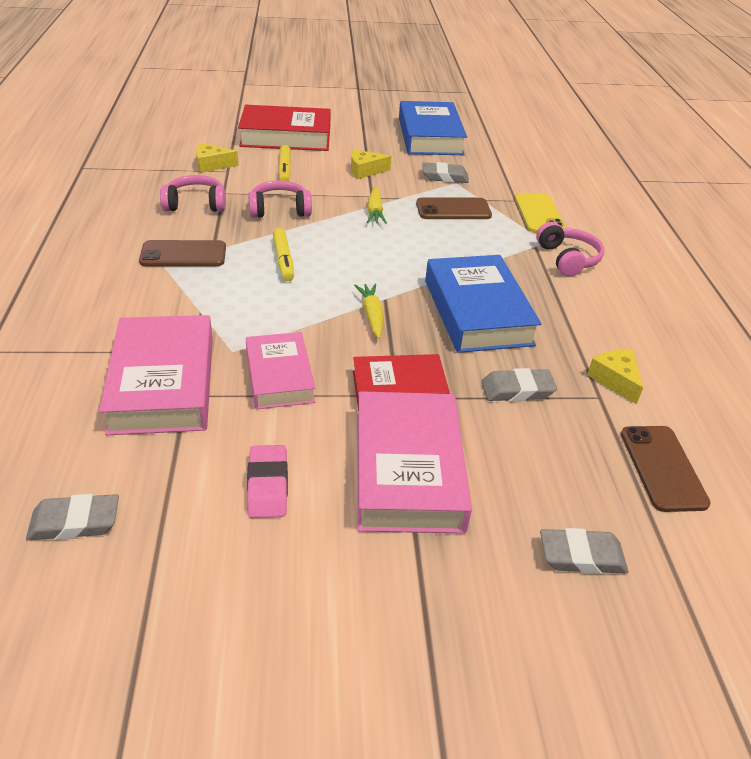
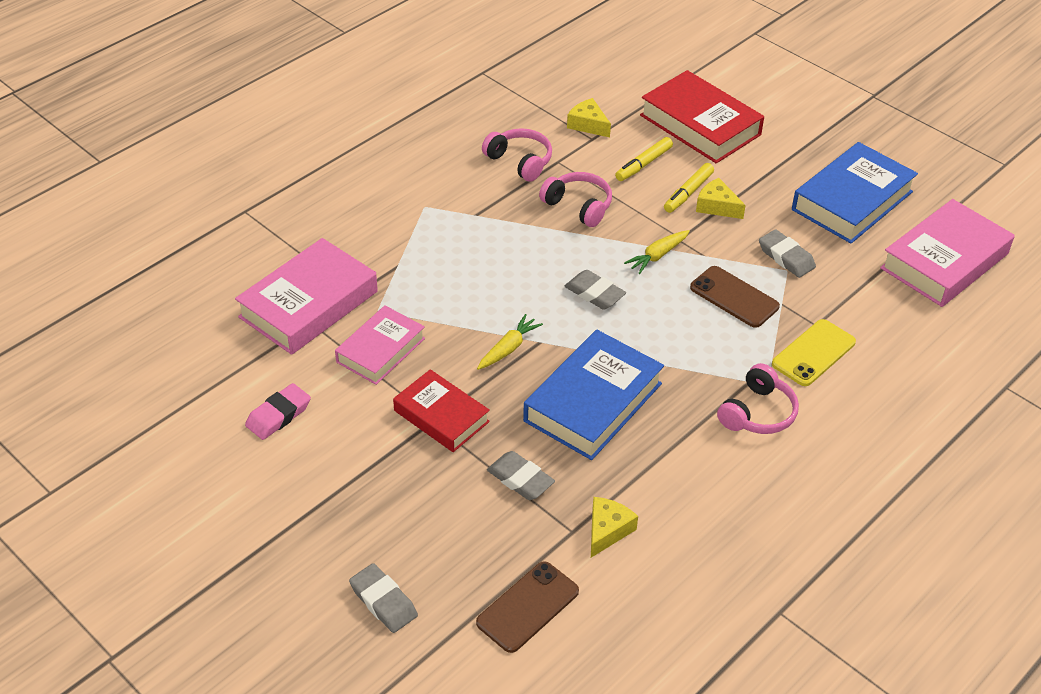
camera: 50 degrees right, 5 degrees up
(75, 522) = (166, 359): grey eraser -> grey eraser (594, 293)
(183, 254) = (449, 206): brown phone -> none
(283, 260) = (513, 257): yellow marker -> yellow marker (688, 193)
(408, 470) = (366, 470): pink book -> pink book (944, 261)

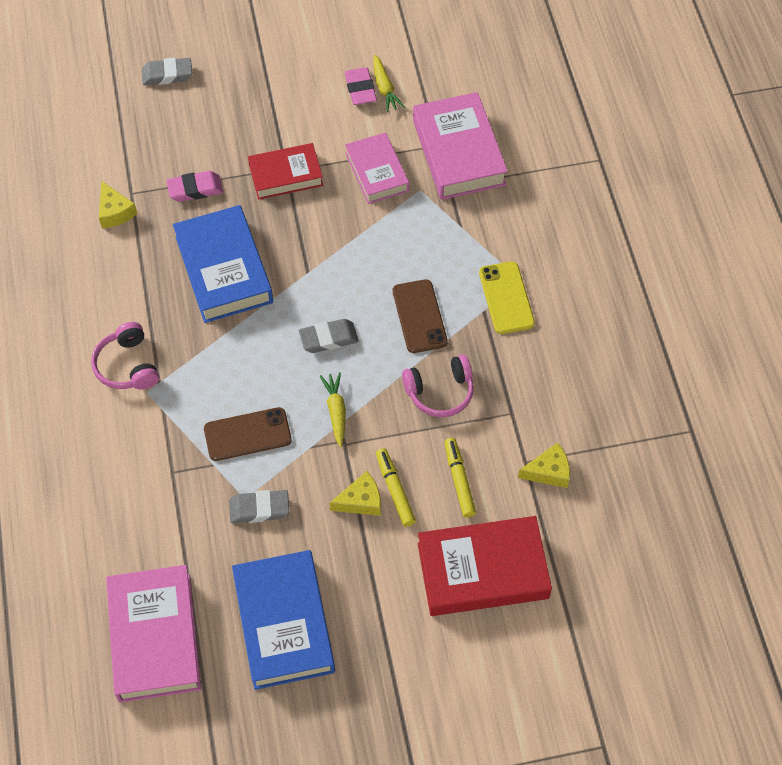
camera: 125 degrees right, 15 degrees up
(508, 348) = (316, 249): yellow carrot -> yellow carrot (385, 88)
(520, 161) = (532, 383): pink headphones -> none
(520, 479) = (195, 189): grey eraser -> pink eraser
(528, 607) = (100, 140): brown phone -> brown phone (419, 316)
(813, 353) = (147, 447): yellow phone -> yellow phone (506, 298)

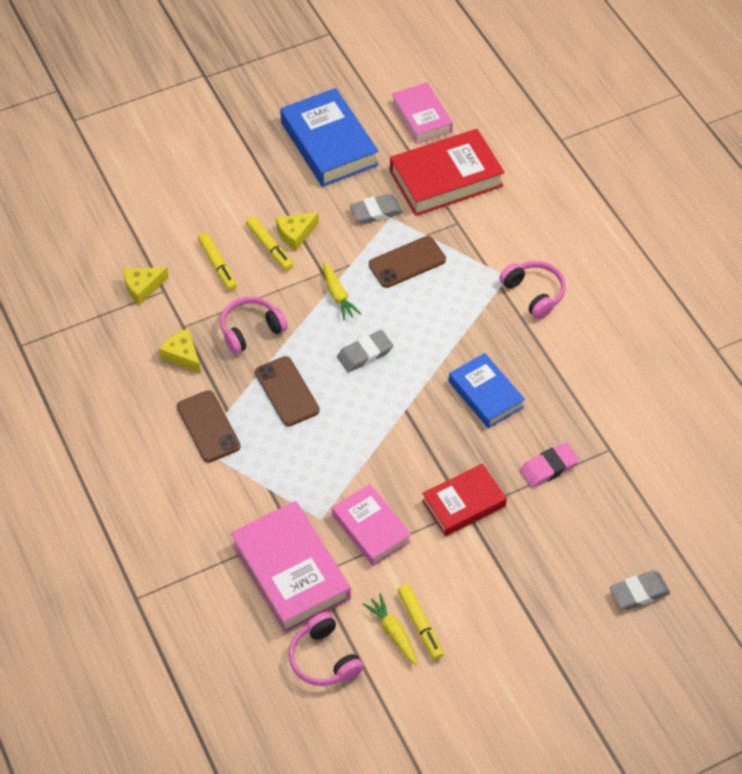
camera: 165 degrees right, 5 degrees down
(115, 212) = (615, 427): yellow cheese -> yellow cheese (182, 355)
(155, 637) = (421, 117): pink book -> pink book, size x0.64
(224, 270) = (486, 394): blue book -> blue book, size x0.64
(360, 89) = (420, 625): pink eraser -> yellow marker
(448, 81) = (324, 658): none -> pink headphones
(482, 570) = (184, 207): red book -> red book (446, 179)
(506, 298) = (208, 427): yellow phone -> brown phone

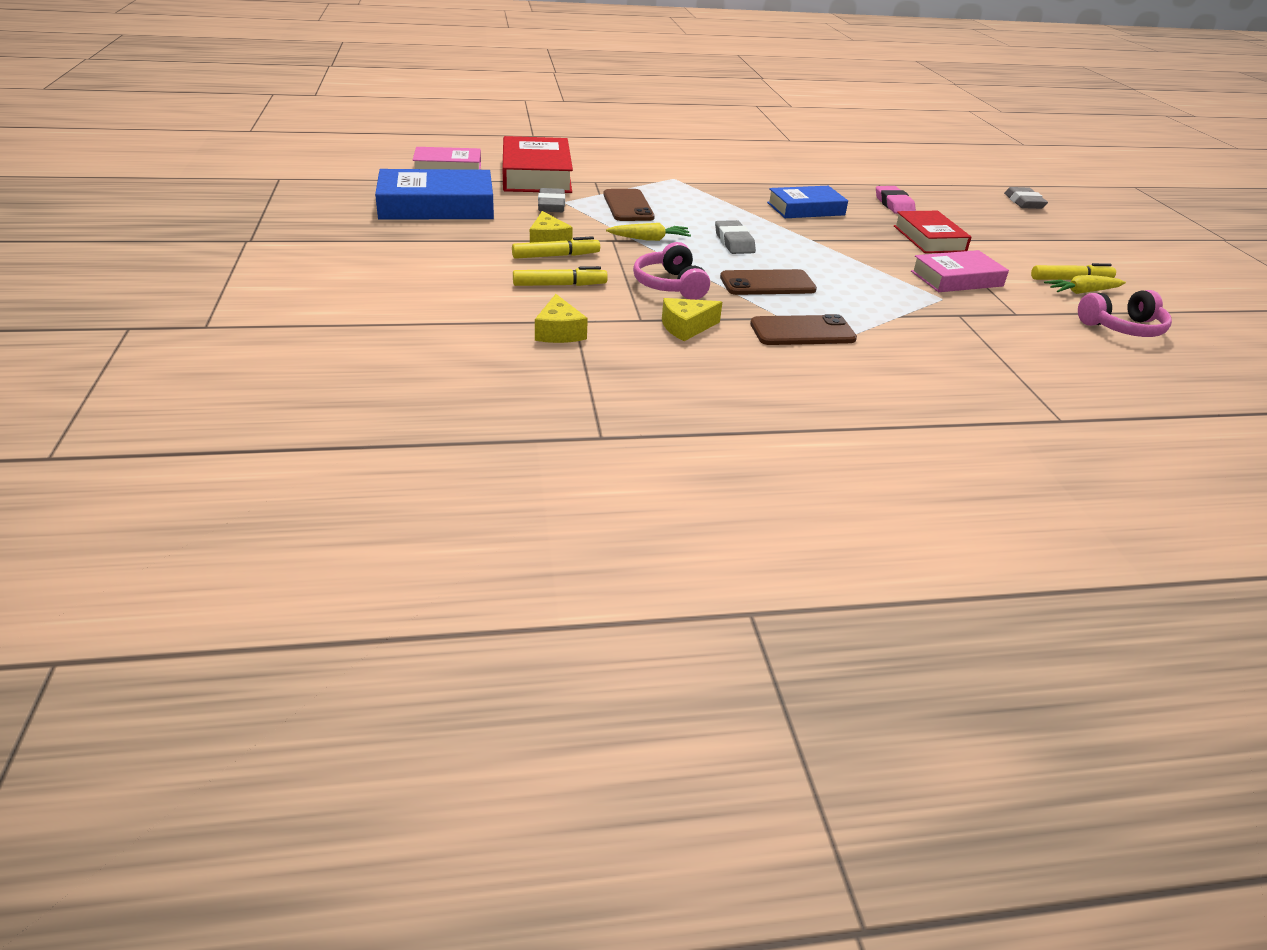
camera: 75 degrees left, 20 degrees down
(291, 571) = (1012, 324): pink book -> none
(534, 293) = (699, 174): pink headphones -> none

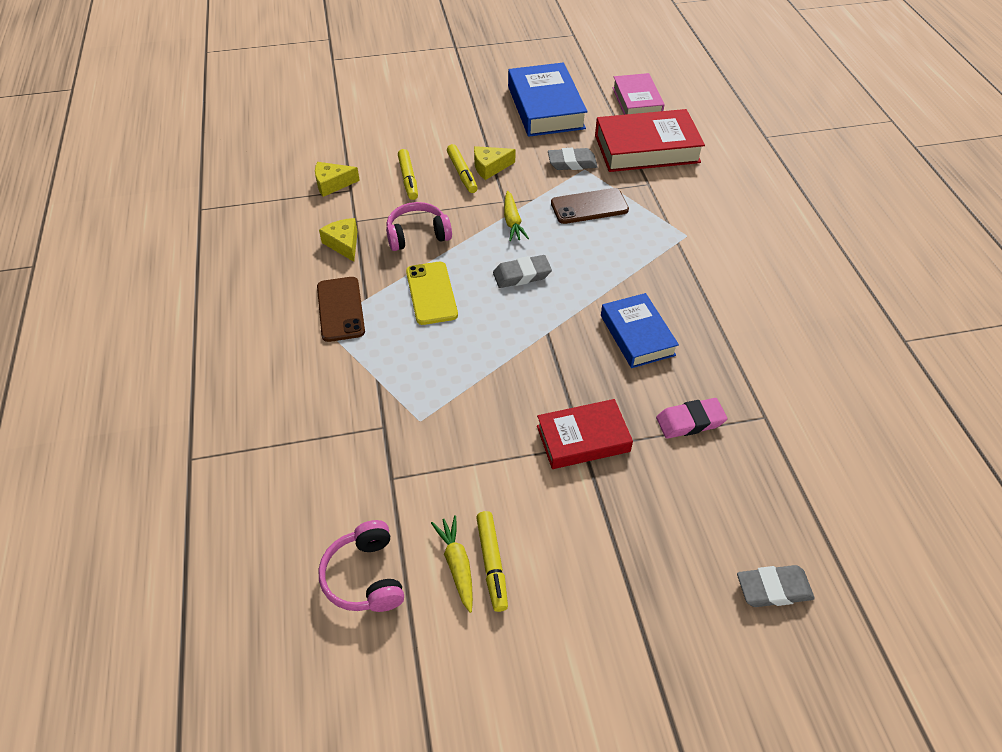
camera: 90 degrees right, 15 degrees up
(767, 283) = (431, 293): brown phone -> yellow phone
(956, 279) = (471, 442): pink book -> none

